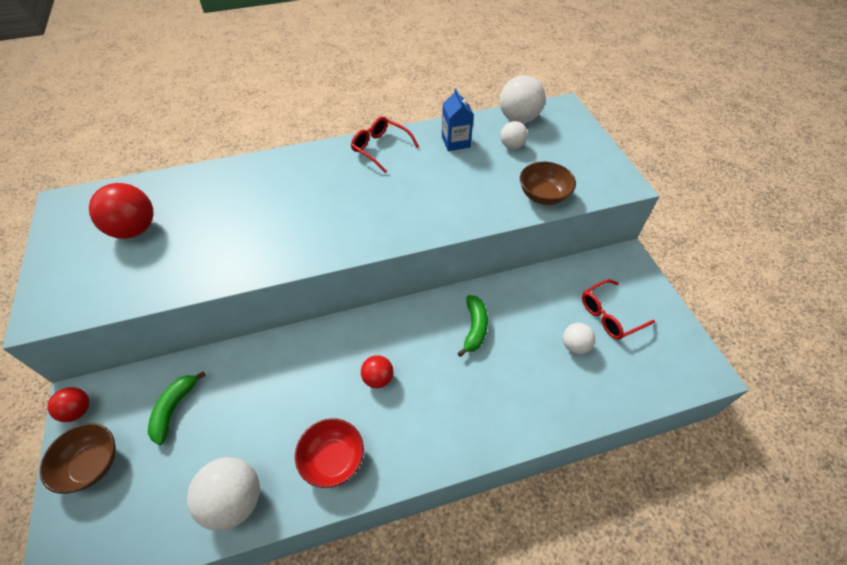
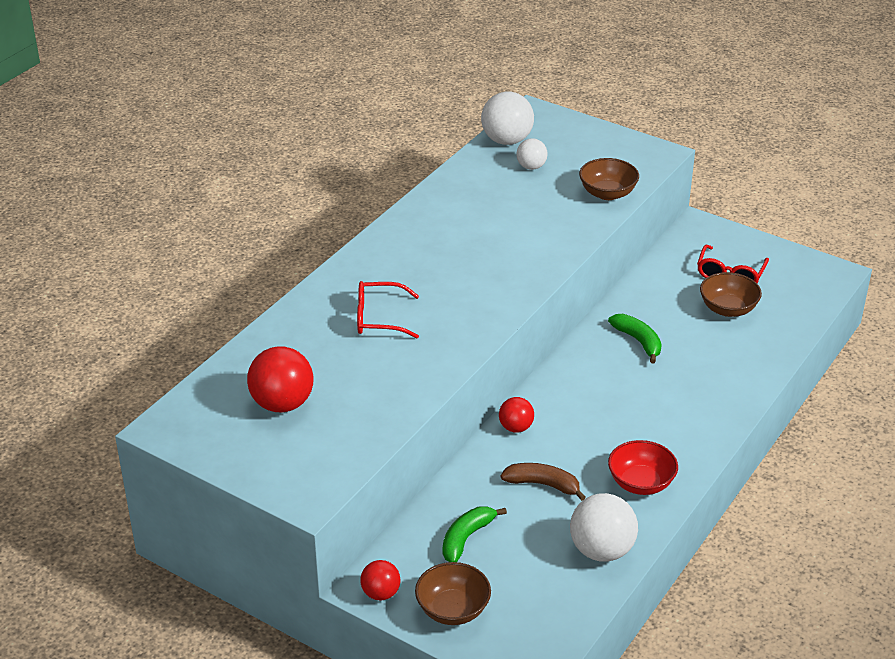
camera: 40 degrees left, 15 degrees down
(174, 409) = (466, 538): green banana -> green banana turned 60 degrees clockwise
(271, 403) = (543, 484): none -> brown banana
(378, 378) = (606, 418): red ball -> red ball (515, 427)
(380, 148) = (414, 226): red glasses -> red glasses (378, 318)
(455, 142) = (477, 187): blue carton -> none
(575, 346) = (728, 309): white ball -> brown bowl

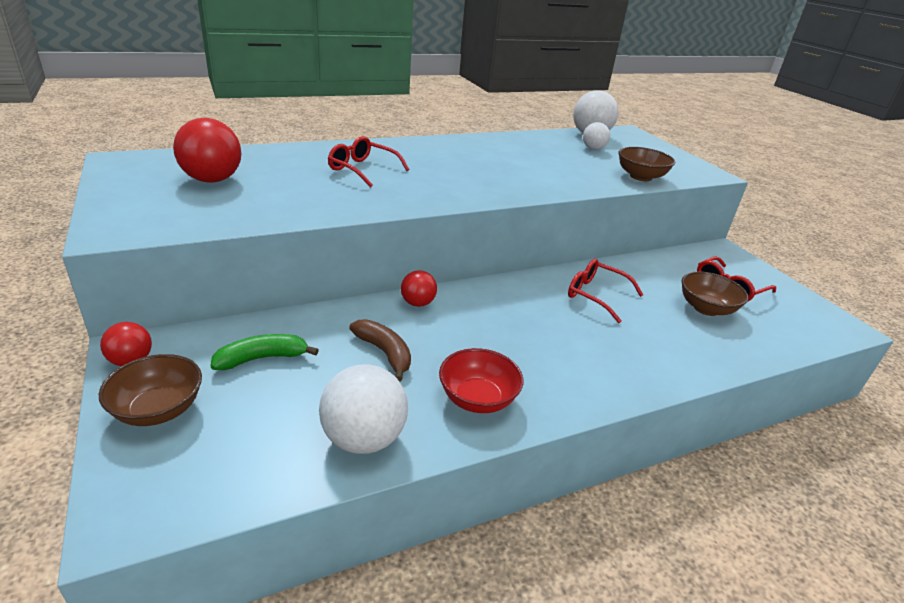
camera: 30 degrees right, 5 degrees down
(638, 341) = (595, 295): green banana -> red glasses

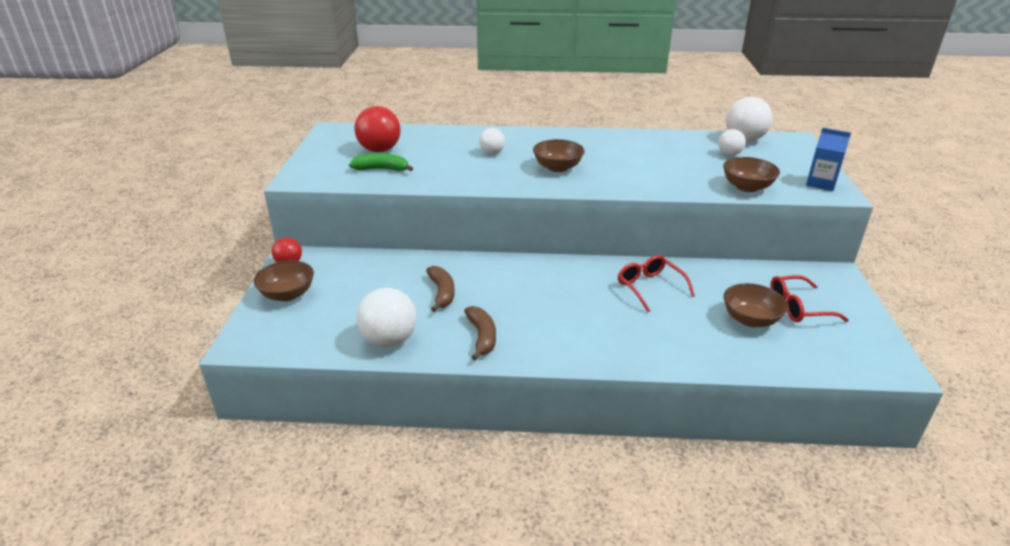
camera: 30 degrees right, 0 degrees up
(262, 358) = (362, 279): green banana -> green banana (382, 169)
(362, 169) = (492, 153): red glasses -> white ball
(417, 303) = (493, 264): red ball -> none
(450, 178) = (557, 168): none -> brown bowl
(477, 399) = (482, 337): red bowl -> brown banana
(690, 167) = (821, 183): none -> blue carton

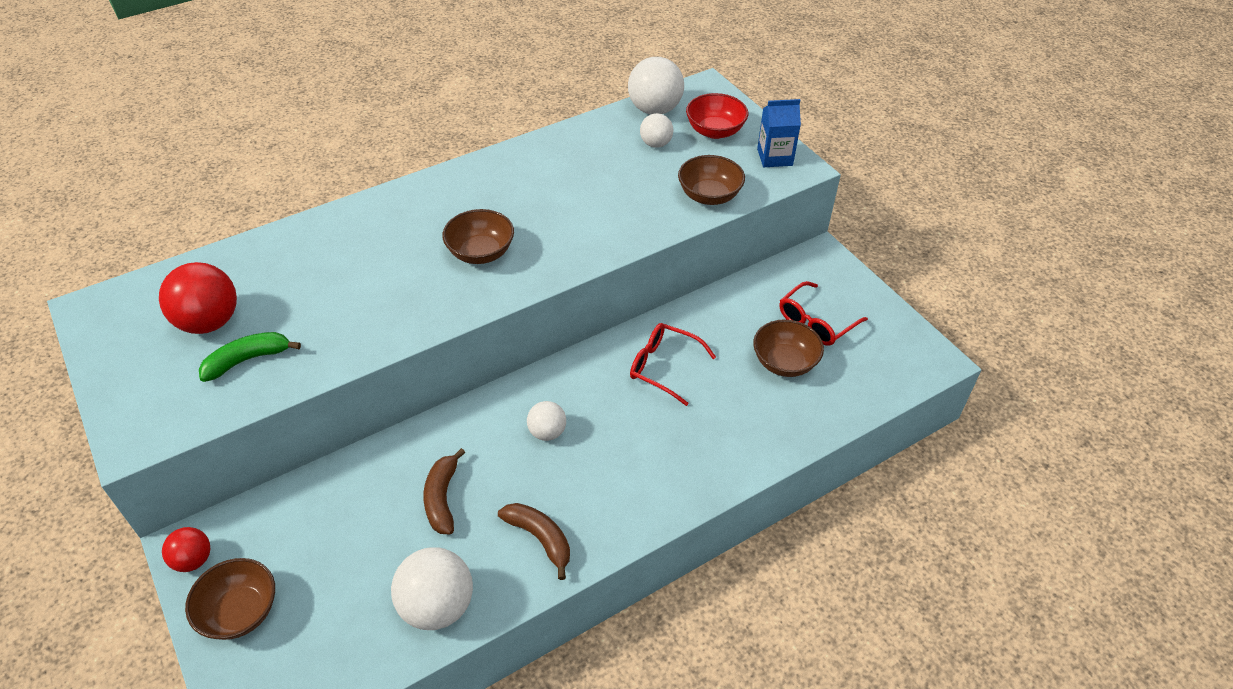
camera: 35 degrees left, 15 degrees up
(442, 293) = (442, 498): brown banana -> brown banana turned 135 degrees counterclockwise
(492, 153) = (376, 260): white ball -> white ball (547, 432)
(782, 159) = (715, 131): none -> red bowl

